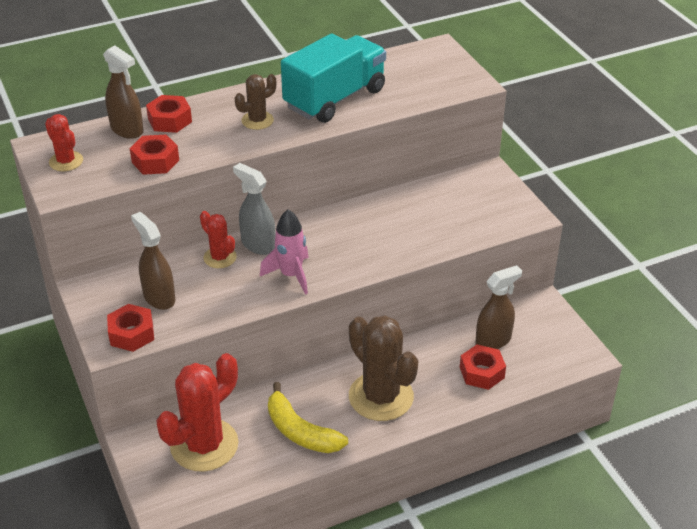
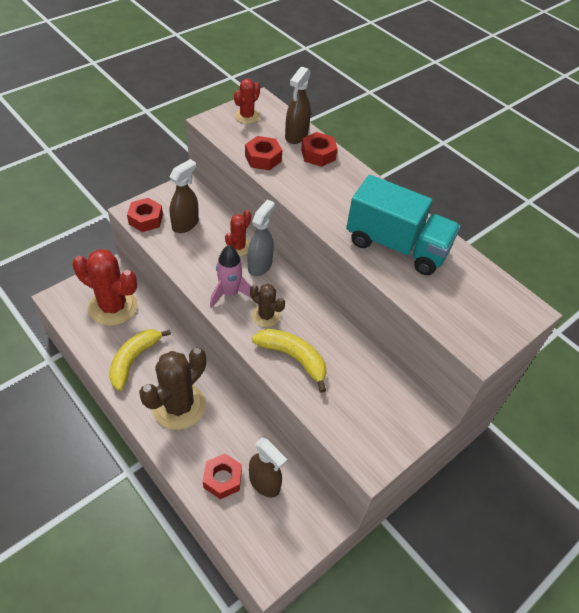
camera: 70 degrees right, 10 degrees up
(257, 120) = (340, 203): brown cactus -> brown cactus (266, 316)
(397, 242) = (293, 358): none -> yellow banana

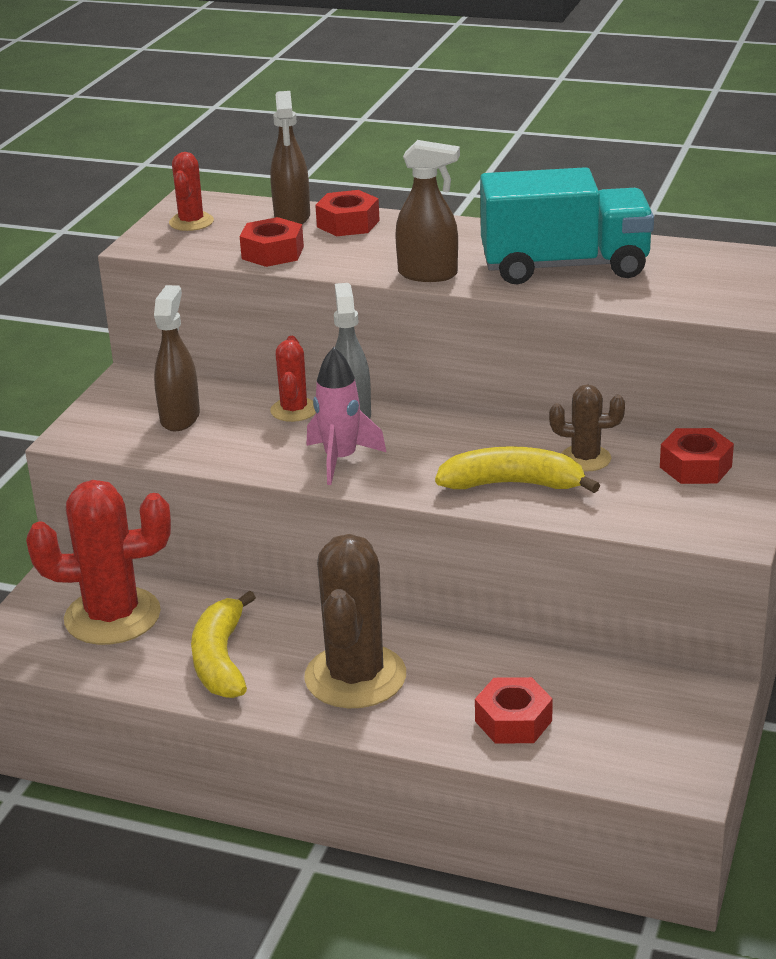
camera: 25 degrees left, 20 degrees down
(146, 219) = (107, 436): red nut -> red nut (695, 467)
(264, 483) = (580, 696): brown spray bottle -> brown spray bottle (428, 274)
(266, 316) = (423, 461): brown cactus -> brown cactus (585, 458)

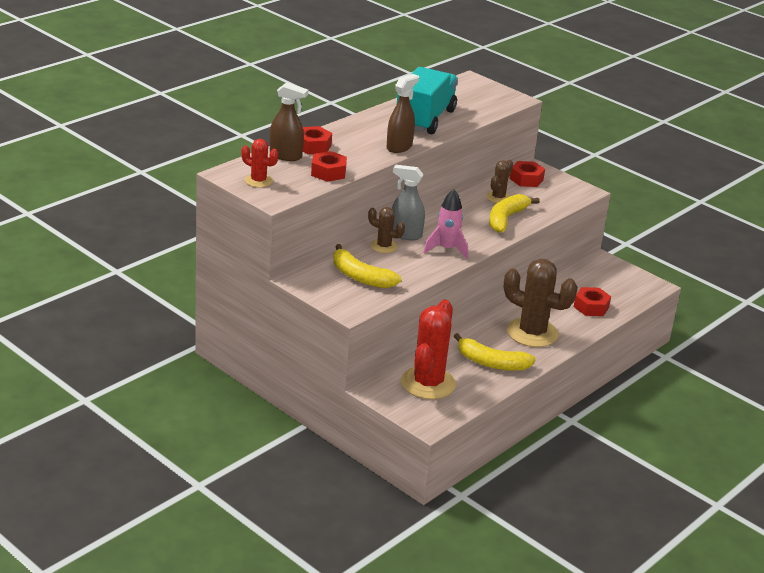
camera: 70 degrees left, 0 degrees up
(180, 418) = (360, 277): brown spray bottle -> yellow banana
(294, 410) = (384, 246): red cactus -> brown cactus

